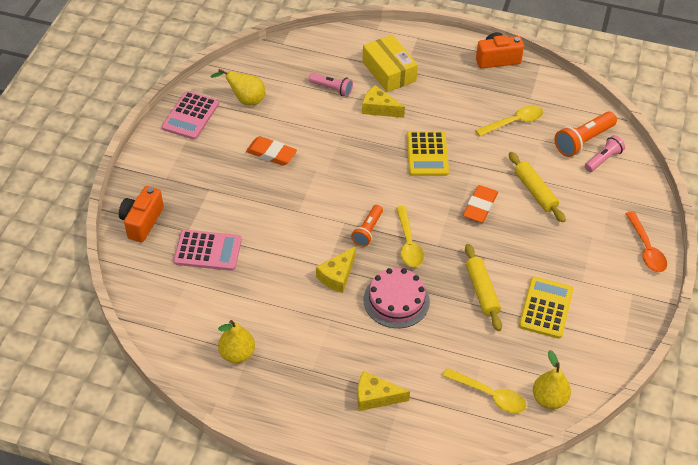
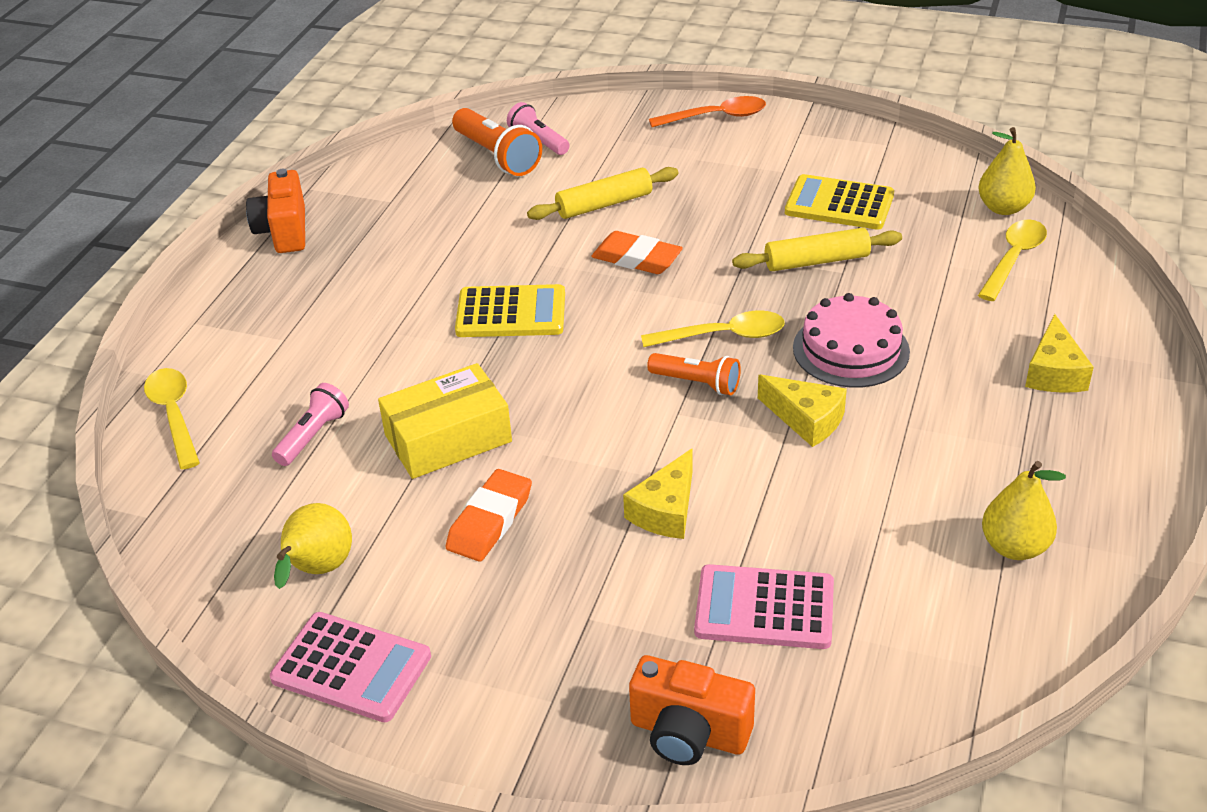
camera: 85 degrees left, 10 degrees down
(208, 251) = (764, 608): pink calculator -> pink calculator turned 90 degrees counterclockwise
(379, 108) = (382, 371): yellow cheese -> yellow cheese (665, 510)
(389, 71) = (281, 358): yellow box -> yellow box (448, 438)
(513, 122) = (445, 219): yellow spoon -> yellow spoon (174, 415)

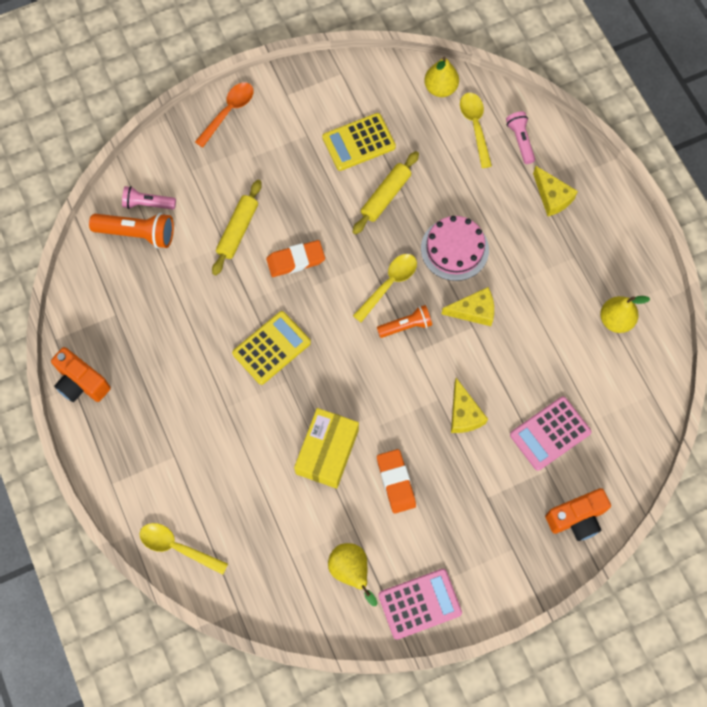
camera: 45 degrees left, 30 degrees up
(313, 435) = (261, 502): pink flashlight -> pink flashlight (520, 140)

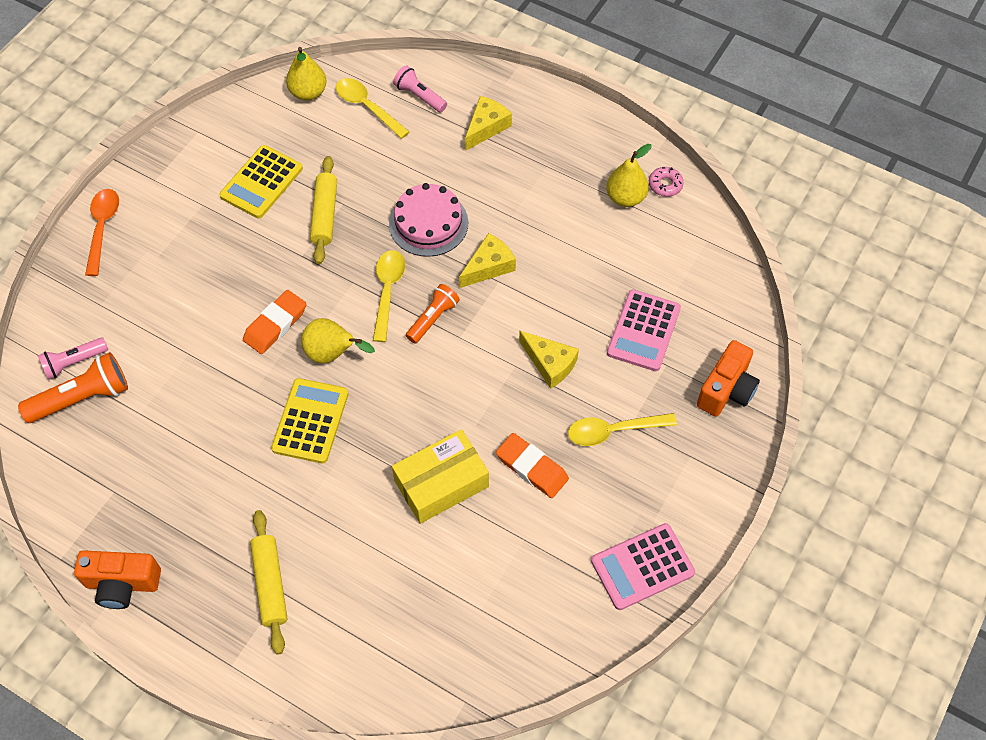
camera: 35 degrees left, 10 degrees down
(178, 547) = (352, 681): yellow spoon -> yellow spoon (614, 431)
(238, 230) = (193, 332): yellow rolling pin -> yellow rolling pin (270, 584)
(327, 451) = (441, 483): yellow box -> yellow box turned 75 degrees clockwise
(351, 571) = (551, 582): yellow pear -> yellow pear (332, 354)
(419, 604) = (642, 566): pink calculator -> pink calculator turned 150 degrees counterclockwise
(552, 197) = (486, 127): yellow cheese -> yellow cheese turned 75 degrees counterclockwise
(654, 329) = (665, 185): none -> pink donut

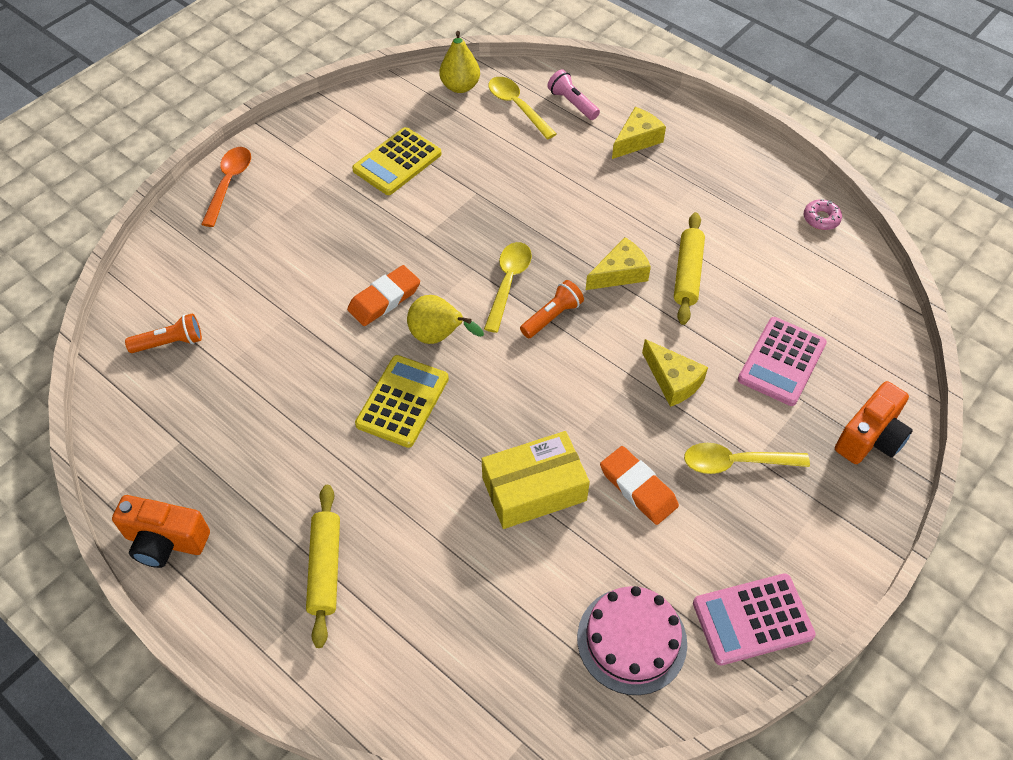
camera: 10 degrees right, 5 degrees down
(74, 362) = (169, 307): pink flashlight -> none
(82, 398) = (170, 343): orange flashlight -> orange flashlight, size x0.65
(325, 215) = (456, 201): yellow rolling pin -> yellow rolling pin (687, 274)
(428, 223) = (562, 222): pink cake -> pink cake (632, 640)
(625, 197) = (776, 225): yellow pear -> none

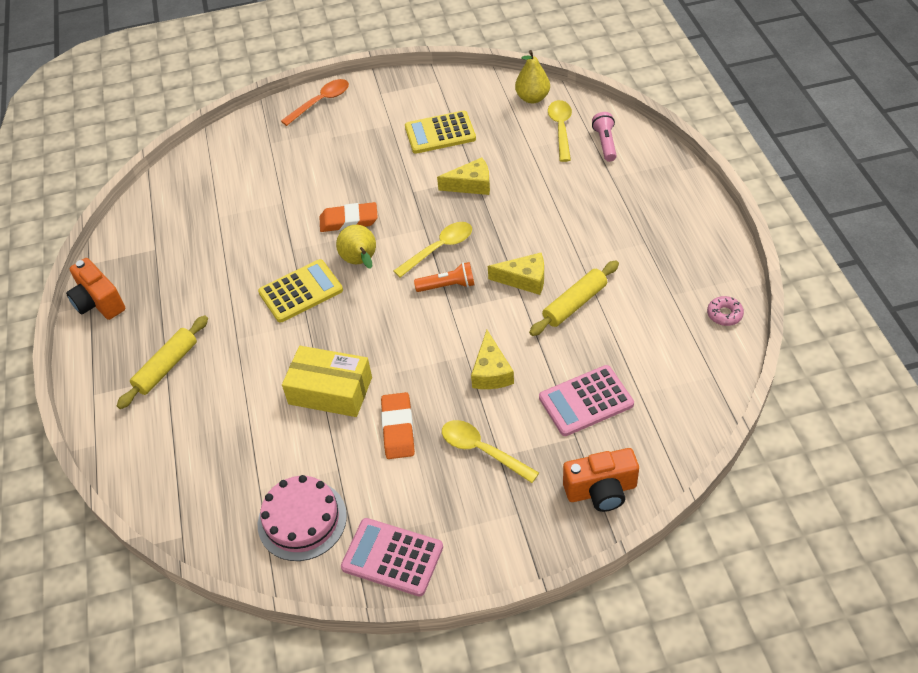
camera: 40 degrees right, 5 degrees down
(170, 343) = (201, 187): orange flashlight -> none
(637, 140) = (630, 190): yellow cheese -> yellow cheese (471, 185)

